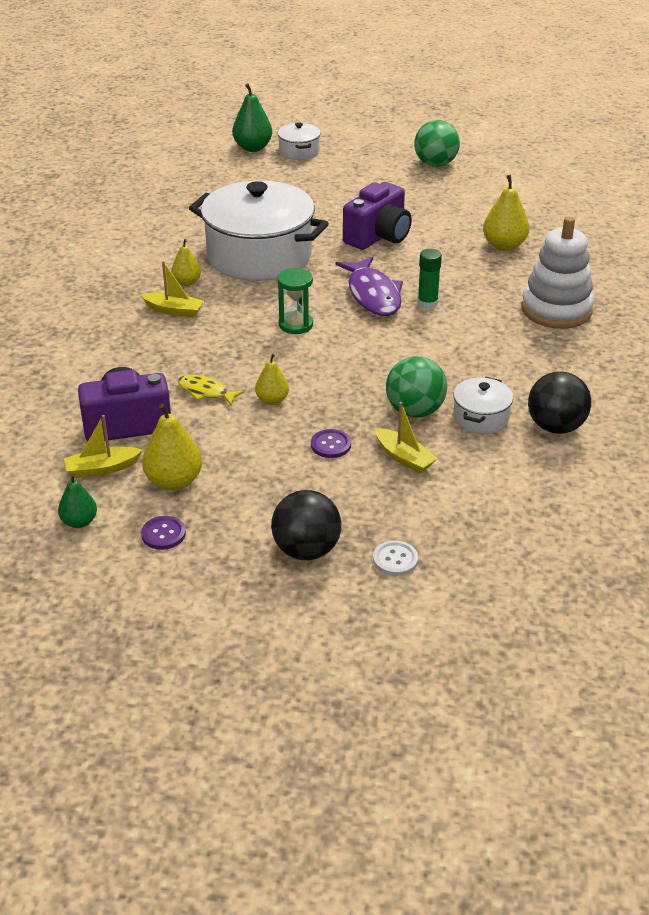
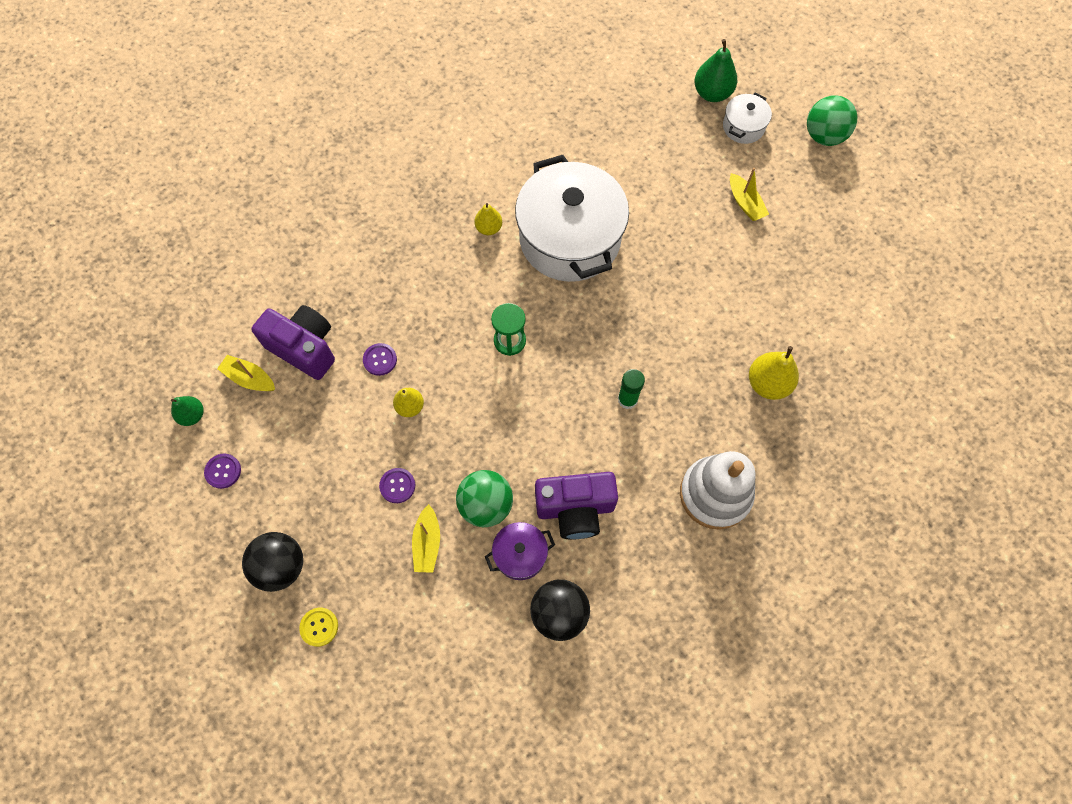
camera: 45 degrees right, 30 degrees up
(174, 310) = (448, 254): yellow boat -> yellow boat (745, 203)
(174, 481) = (275, 429): yellow pear -> none
(206, 392) = (380, 360): yellow fish -> purple button
(373, 295) = (599, 355): purple fish -> none
(378, 236) = (682, 289): purple camera -> purple camera (575, 509)
(395, 559) = (319, 627): white button -> yellow button
(435, 164) = (838, 231): green ball -> green ball (824, 136)
(481, 418) = (520, 554): white pot -> purple pot

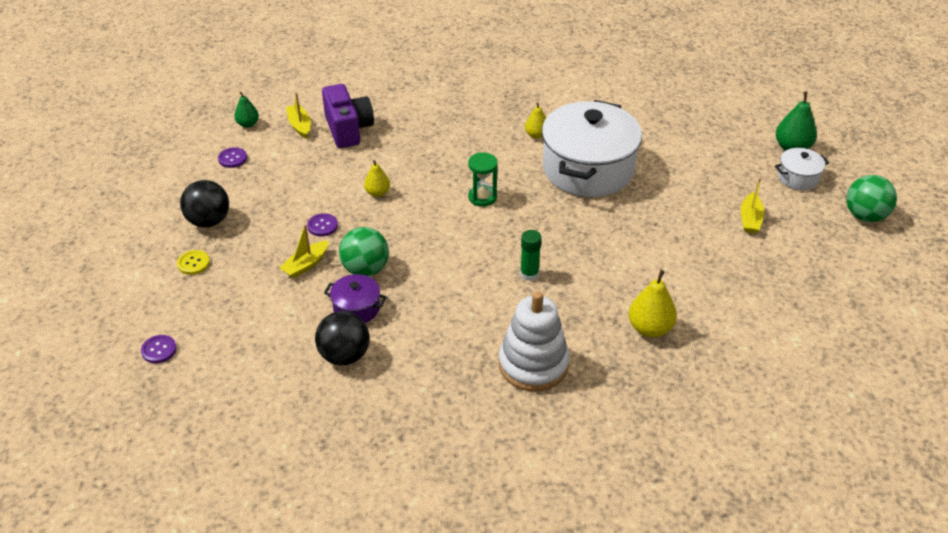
camera: 40 degrees right, 25 degrees down
(380, 360) = (387, 160): purple button -> purple button (159, 350)
(575, 509) = (422, 308): purple camera -> none

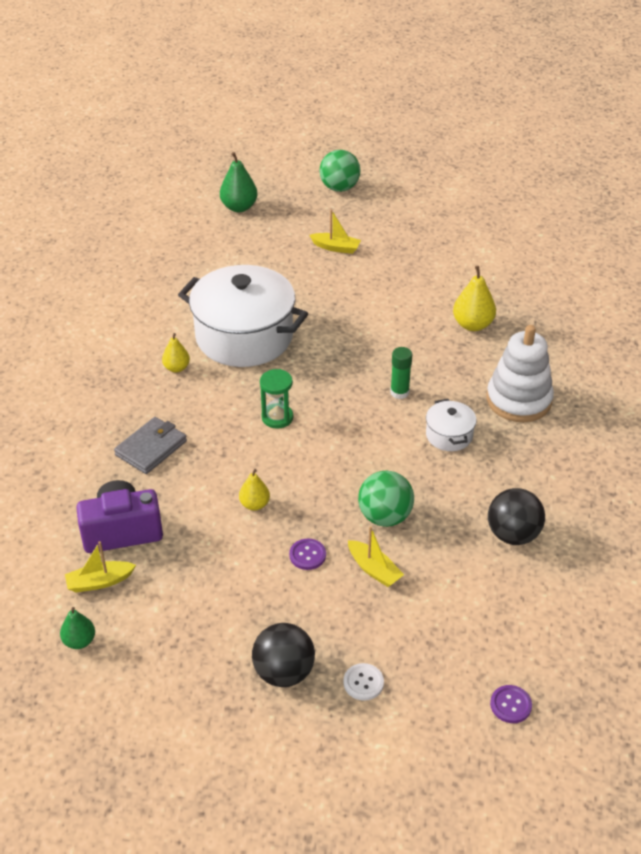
camera: 85 degrees left, 0 degrees up
(193, 263) = (363, 683): yellow button -> white button
(232, 158) = (155, 654): purple button -> none
(356, 308) = (445, 524): purple pot -> none
(437, 132) = (151, 448): none -> grey wallet
(798, 178) = (283, 212): white pot -> white pot (449, 435)

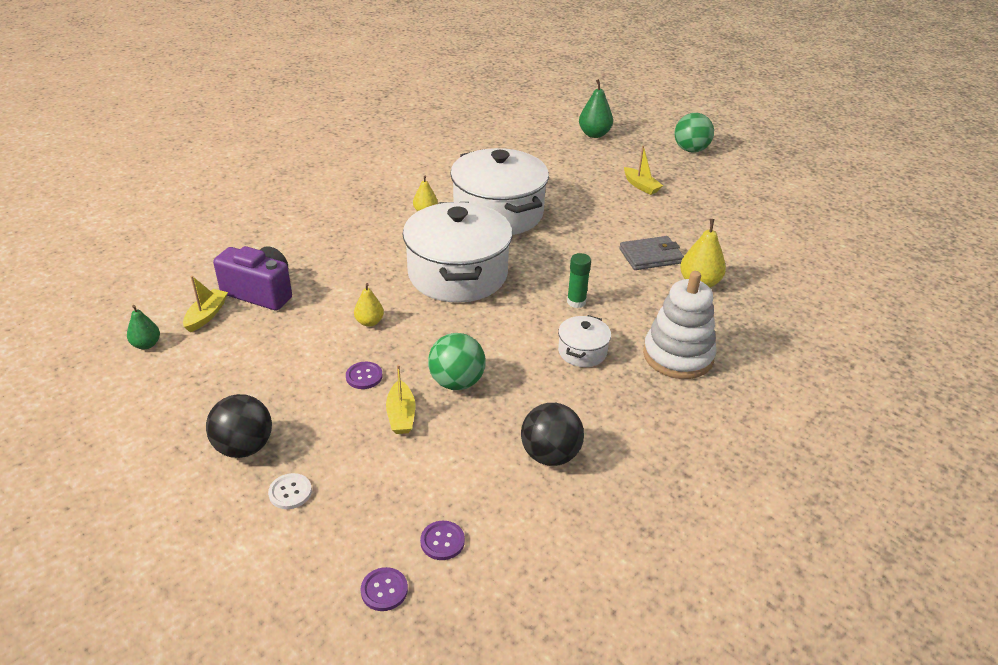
camera: 35 degrees right, 5 degrees down
(100, 582) = (206, 315): yellow boat -> yellow boat turned 90 degrees clockwise
(151, 448) = (345, 251): grey wallet -> grey wallet (650, 256)
(277, 417) = (458, 274): green hourglass -> white pot
(510, 645) = (442, 541): none -> purple button

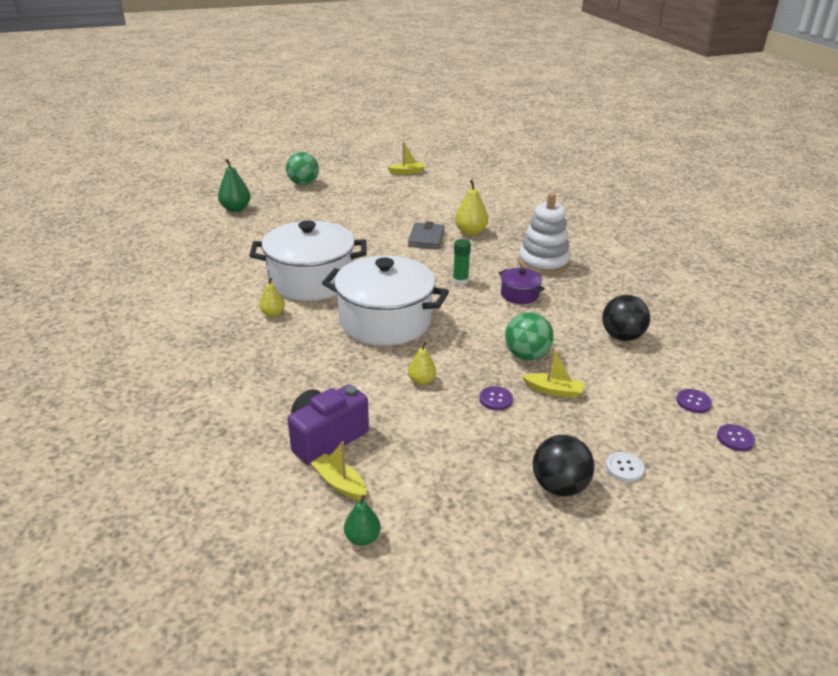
camera: 65 degrees left, 5 degrees down
(582, 352) = (519, 295): white pot -> purple pot
(641, 186) = (332, 215): yellow boat -> yellow boat (407, 172)

